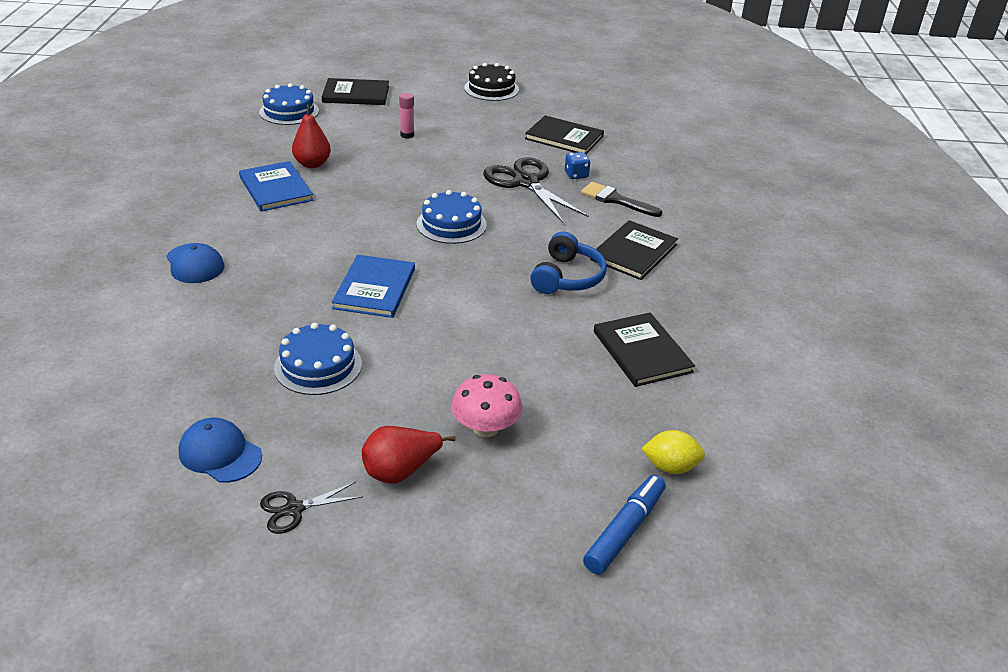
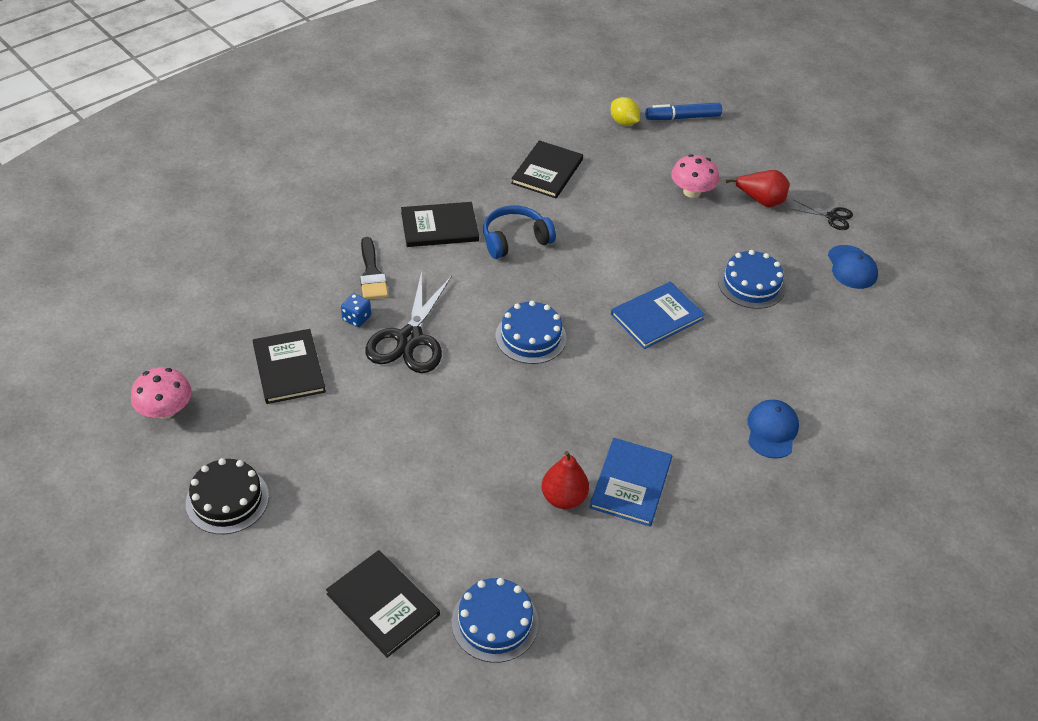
camera: 135 degrees left, 10 degrees up
(407, 135) = (423, 479): pink glue stick -> none
(585, 98) = (165, 410): none -> pink mushroom

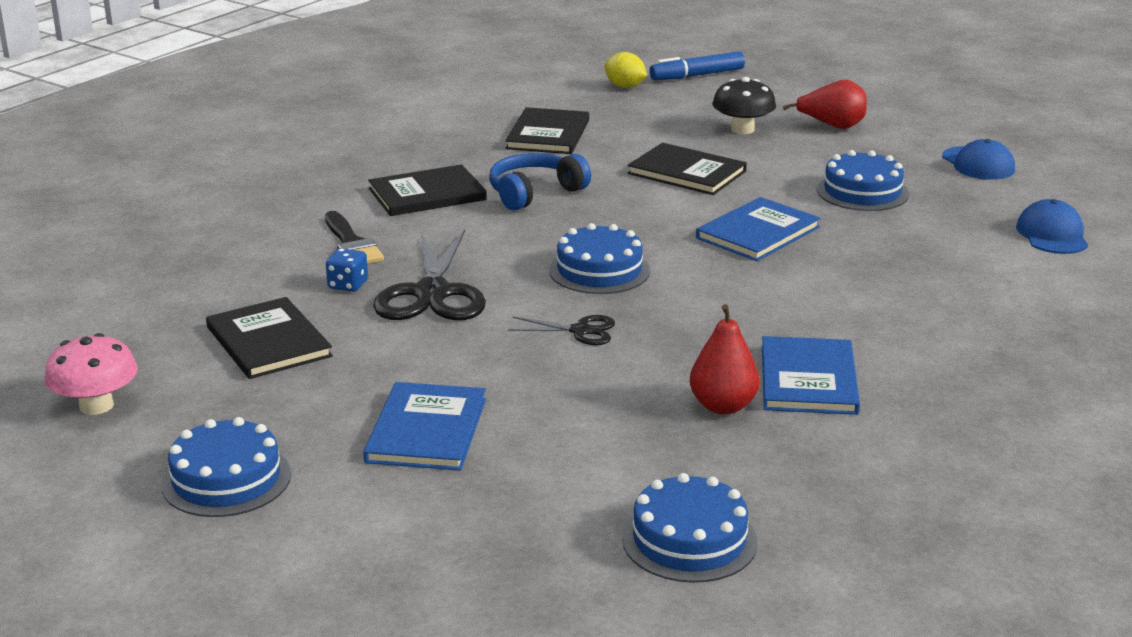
camera: 10 degrees left, 20 degrees down
(227, 499) = (226, 479): black cake -> blue cake
(364, 480) = (427, 430): none -> blue book
(383, 604) = (512, 549): black book -> black book (687, 172)
(692, 192) = (742, 129): pink mushroom -> black mushroom
(772, 430) = (966, 307): blue cap -> blue cap (1052, 234)
(832, 217) = (928, 129): black scissors -> black scissors (581, 331)

